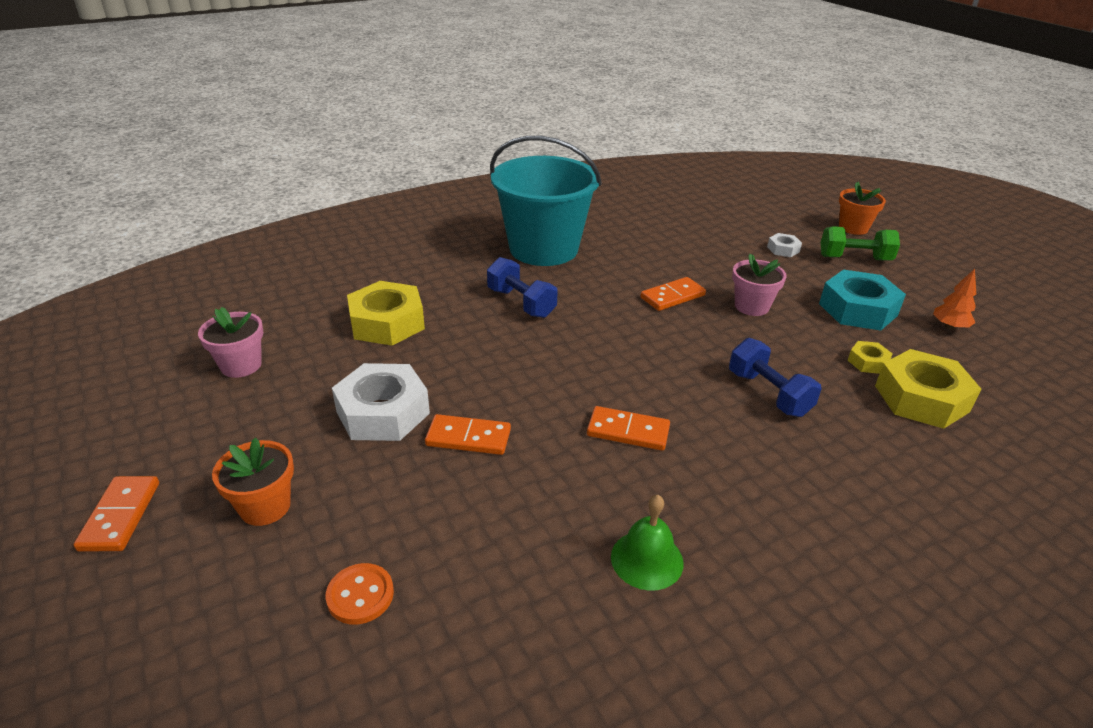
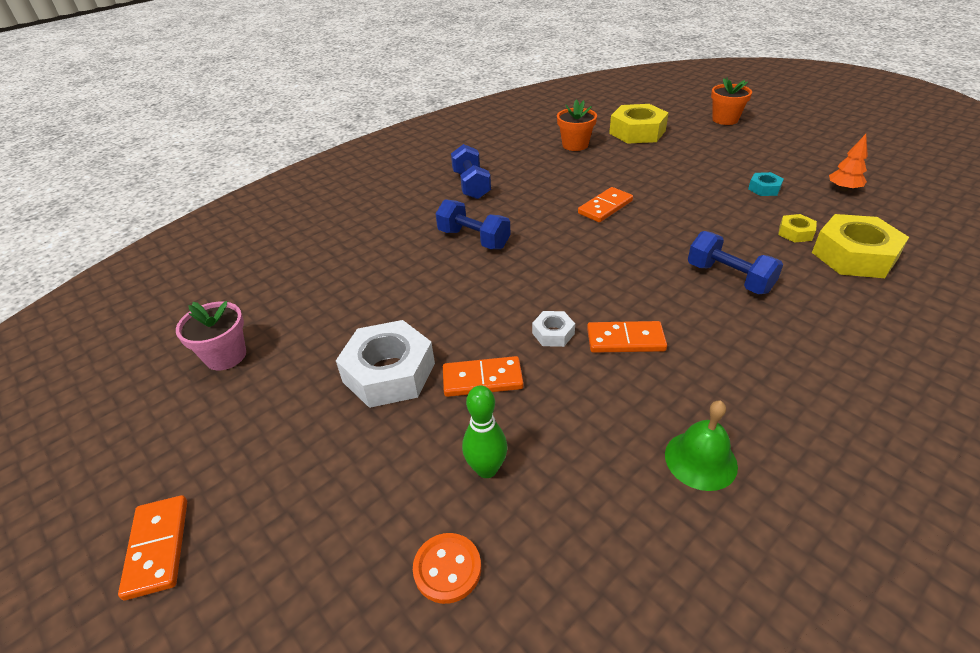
camera: 10 degrees left, 5 degrees up
(265, 507) = (310, 498): orange flower pot -> orange flower pot (575, 145)
(387, 323) = (355, 283): yellow nut -> yellow nut (637, 132)
(435, 519) = (486, 469): none -> green bowling pin
(543, 249) = (471, 185): turquoise bucket -> blue dumbbell
(751, 306) = (676, 203): pink flower pot -> none
(783, 249) = (677, 148): white nut -> white nut (553, 333)
(854, 258) = (739, 145): green dumbbell -> none
(858, 309) = (764, 188): turquoise nut -> turquoise nut, size x0.48

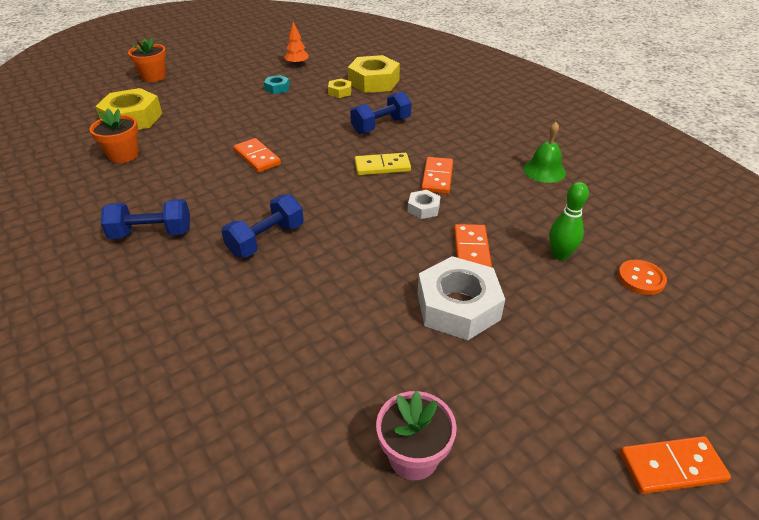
camera: 85 degrees left, 0 degrees up
(629, 291) = (382, 166): none -> yellow domino

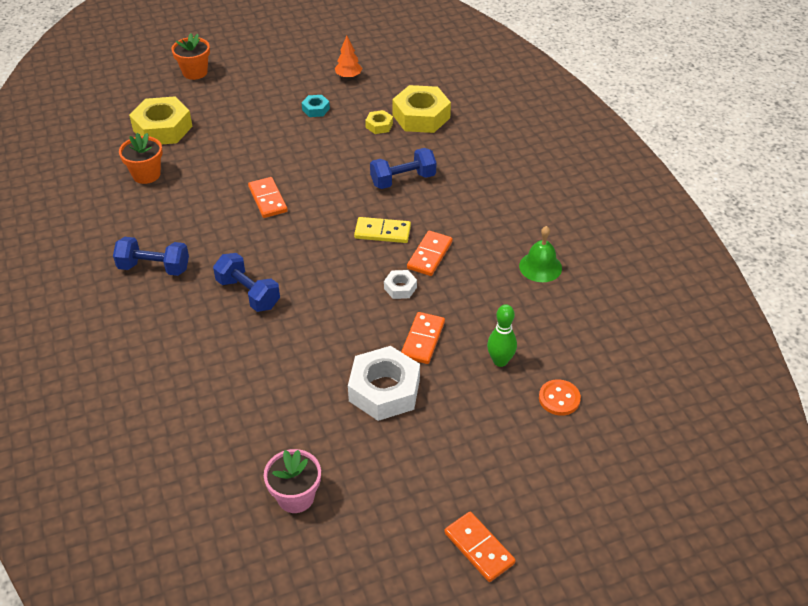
camera: 15 degrees right, 5 degrees up
(266, 240) = (248, 293): blue dumbbell -> blue dumbbell turned 75 degrees clockwise
(671, 467) = (479, 548): orange domino -> orange domino turned 45 degrees clockwise

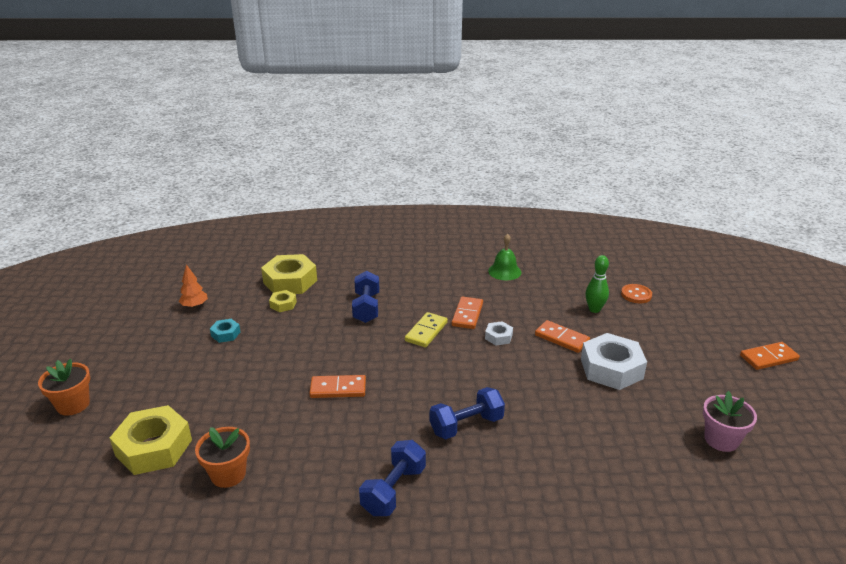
camera: 70 degrees left, 15 degrees down
(430, 255) = (467, 315): orange domino -> orange domino turned 60 degrees clockwise

